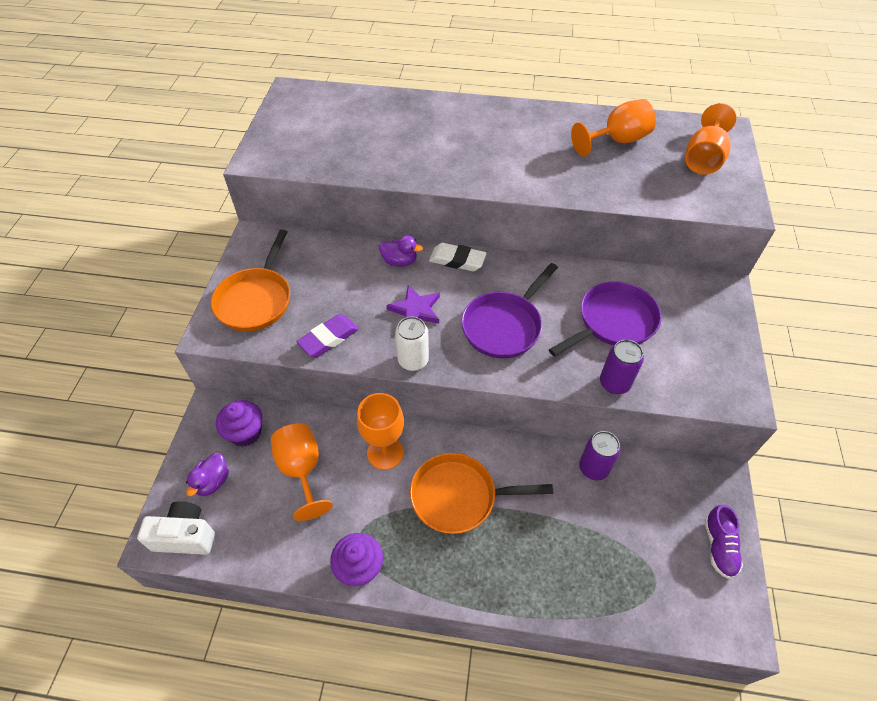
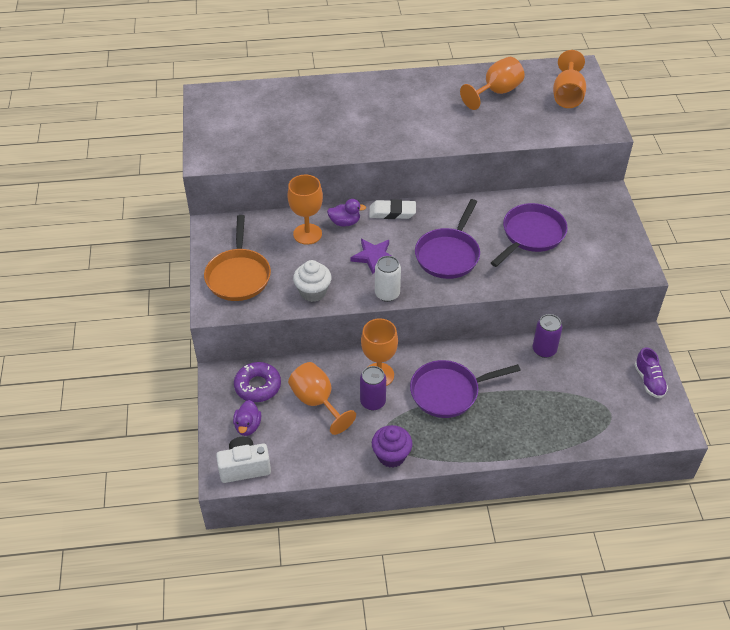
camera: 15 degrees left, 5 degrees down
(245, 433) = (258, 386): purple cupcake -> purple donut
(329, 338) = (313, 292): purple eraser -> white cupcake
(352, 266) = (307, 234): none -> orange goblet
(459, 496) = (449, 392): orange pan -> purple pan
(614, 383) = (545, 278): purple can -> purple can (373, 402)

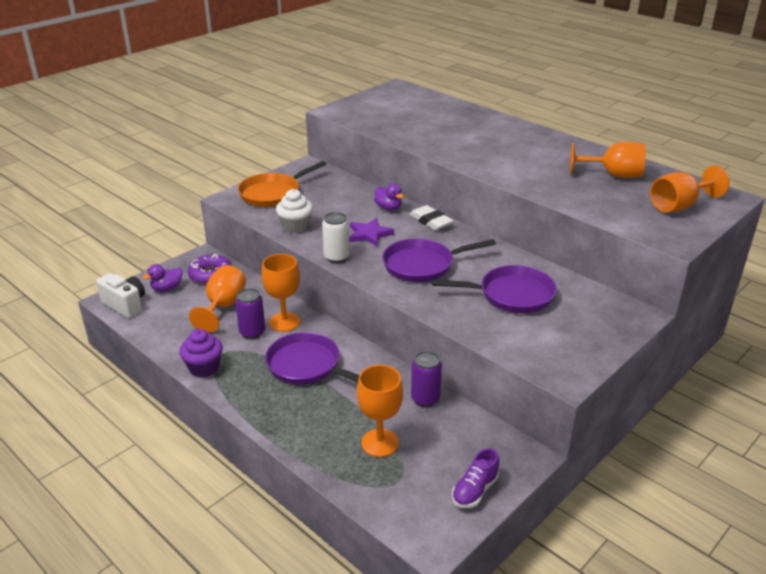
camera: 50 degrees right, 15 degrees down
(307, 234) = (353, 199): orange goblet -> orange goblet (380, 443)

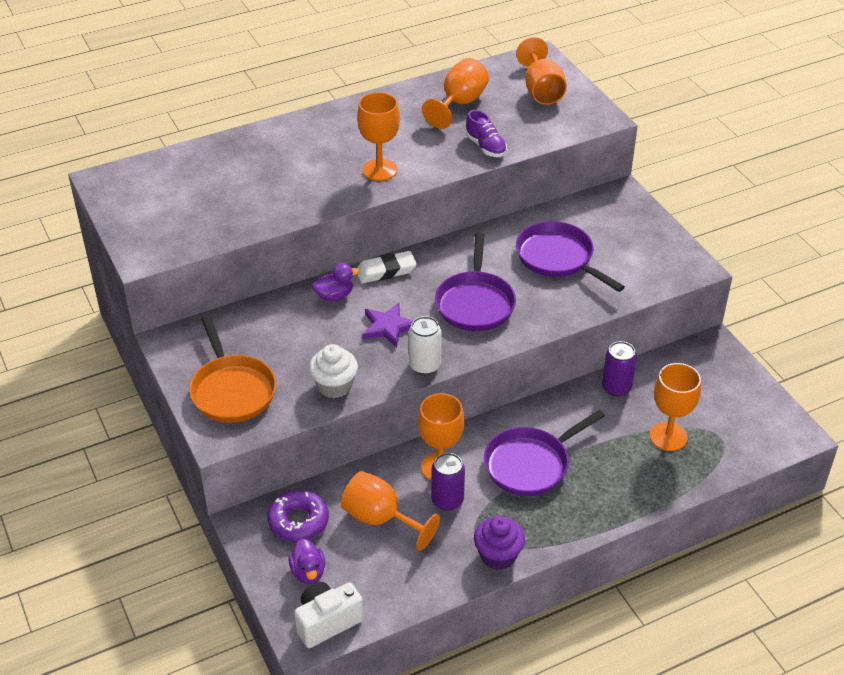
camera: 70 degrees left, 10 degrees up
(475, 490) = (745, 391): purple shoe -> purple shoe (485, 147)
(492, 161) = (380, 170): none -> orange goblet
(511, 295) = (558, 258): purple pan -> purple pan turned 60 degrees counterclockwise

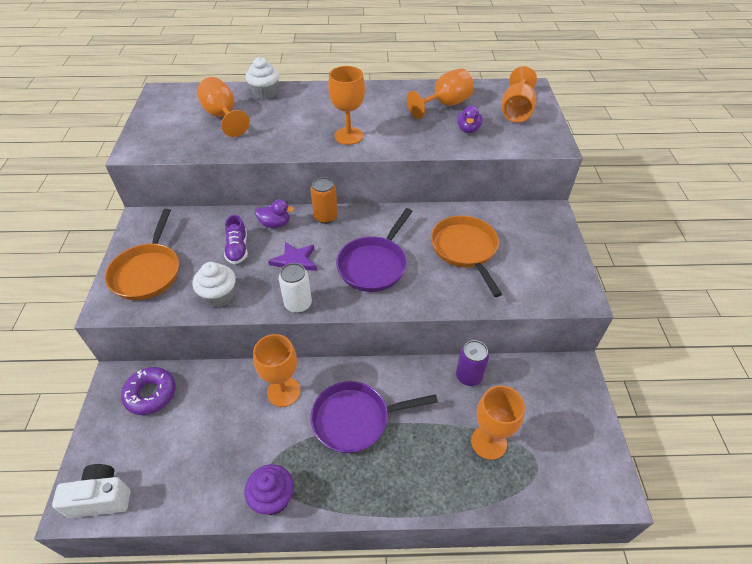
camera: 25 degrees right, 5 degrees up
(238, 146) = (265, 93): none -> white cupcake
(308, 572) = (123, 443): purple duck -> purple duck (468, 129)
(380, 519) = (208, 419): orange goblet -> orange goblet (223, 116)
(386, 271) = (325, 217): white eraser -> orange can
(447, 500) = (269, 424): purple can -> none
(485, 147) = (442, 141): purple shoe -> purple shoe (237, 249)
(558, 258) = (465, 250): purple pan -> orange pan

